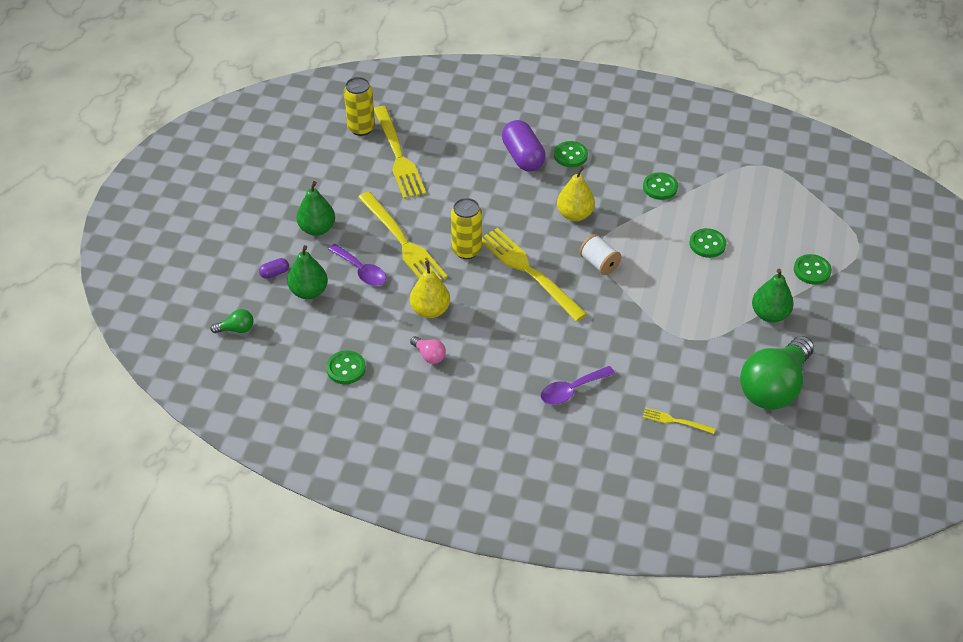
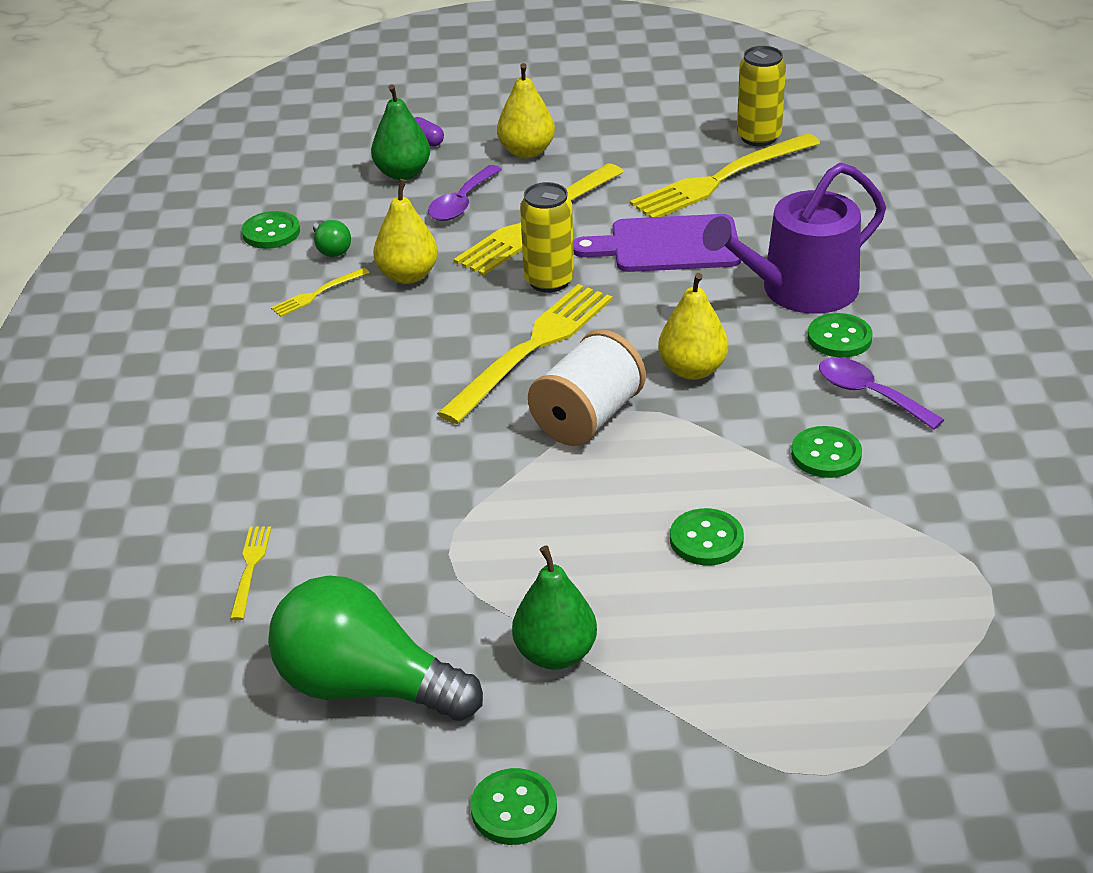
camera: 75 degrees right, 10 degrees down
(236, 329) = (314, 139): green light bulb -> green light bulb (331, 249)
(317, 229) = (526, 151): green pear -> yellow pear
(429, 355) = (317, 293): pink light bulb -> yellow fork
(455, 194) = (668, 245): none -> purple cutting board
(523, 157) = (799, 290): purple capsule -> purple watering can
(571, 390) = (288, 440): purple spoon -> purple spoon (869, 394)
(599, 263) = (587, 418): white spool -> white spool, size x1.57
(812, 270) = (710, 702): green button -> green button (514, 809)

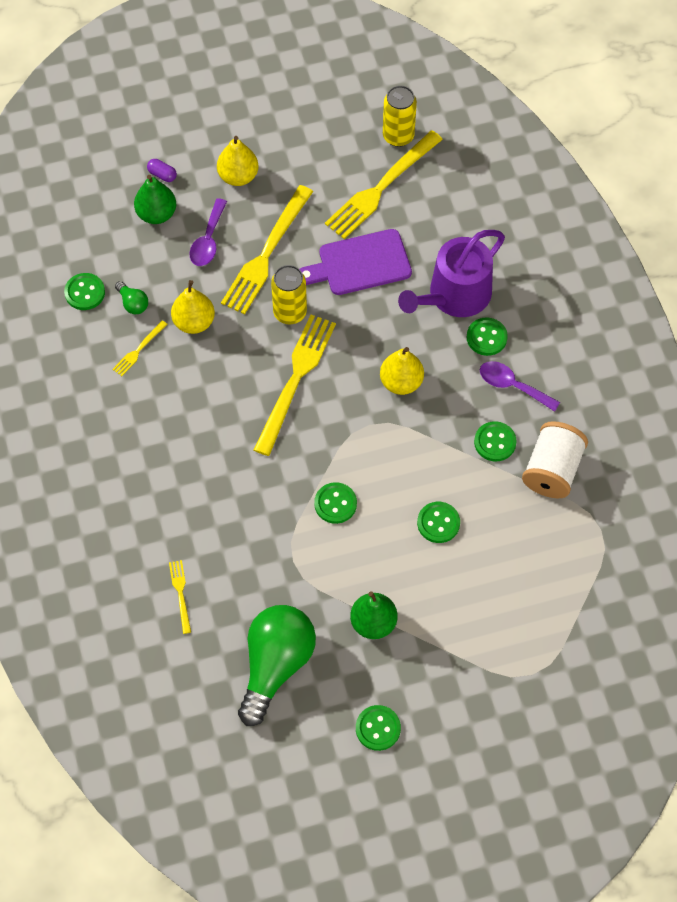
camera: 15 degrees left, 25 degrees up
(365, 686) = (275, 665): green light bulb -> green light bulb turned 105 degrees clockwise
(543, 493) = (335, 504): none -> green button
(587, 418) = (346, 436): white spool -> white spool (552, 470)

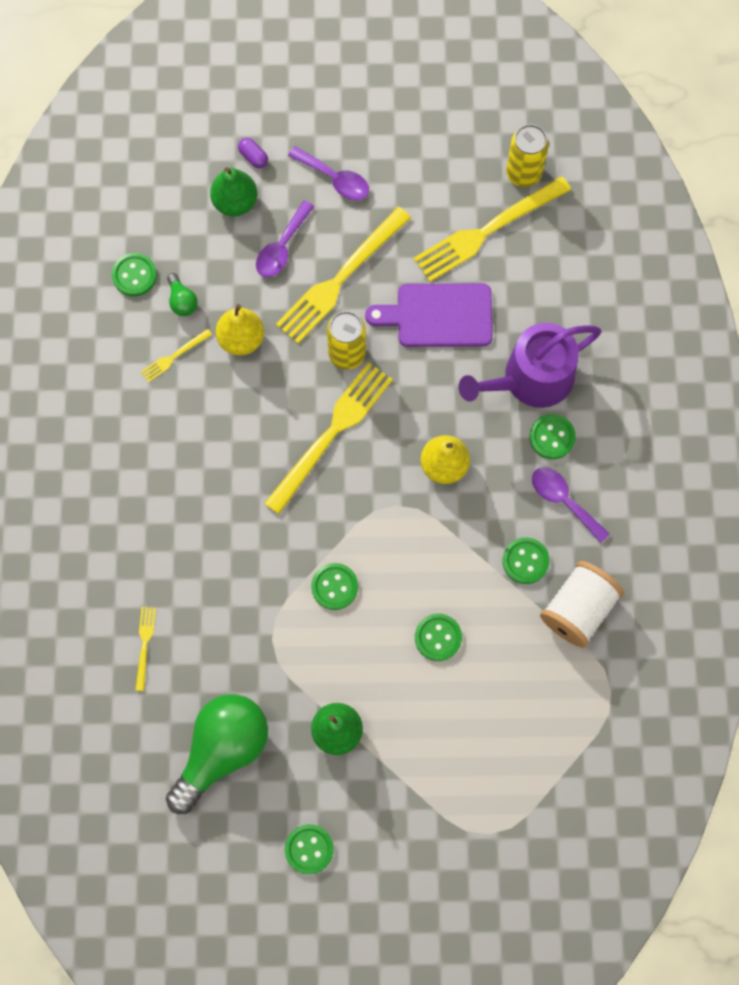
camera: 15 degrees right, 10 degrees up
(238, 176) = (335, 179): yellow pear -> purple spoon

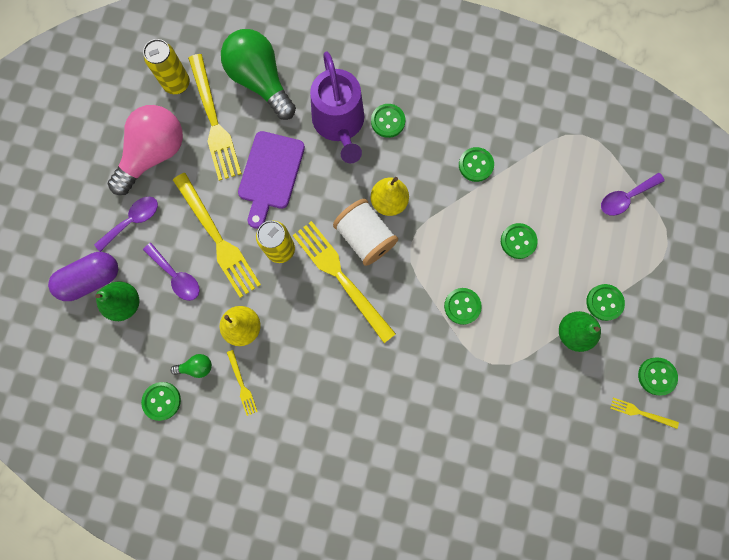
camera: 75 degrees left, 5 degrees up
(145, 645) = (474, 465): yellow fork -> yellow fork (641, 413)
(222, 750) = (570, 424): green light bulb -> green light bulb (261, 82)
(253, 157) = (92, 279): purple capsule -> purple capsule, size x2.21
(387, 764) = (604, 302): none -> green button
(424, 176) = (154, 155): none -> pink light bulb
(563, 500) = (437, 127): purple spoon -> purple spoon (625, 198)
(578, 609) = (519, 139): white spool -> white spool (365, 237)

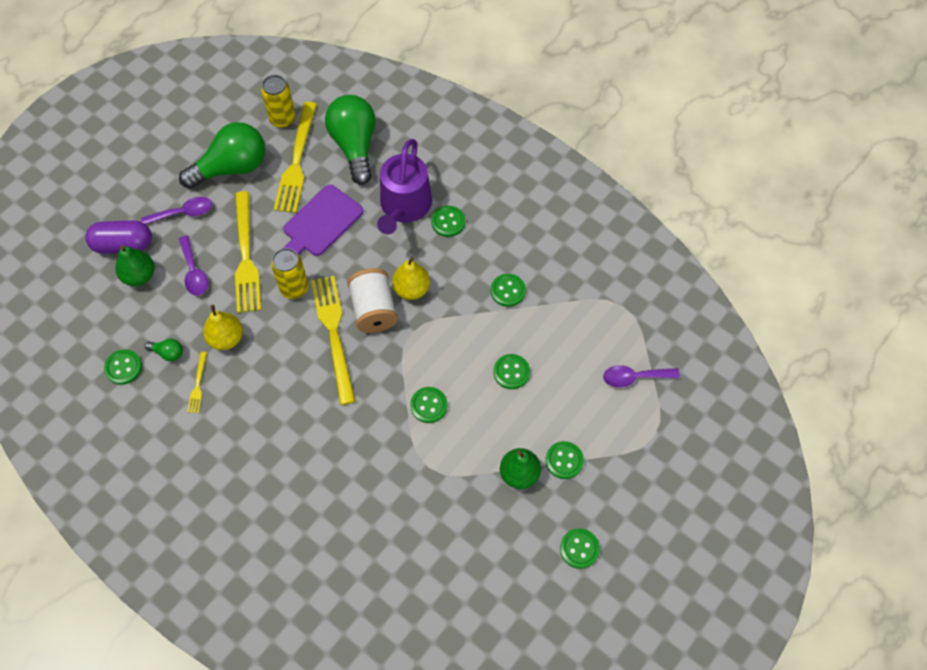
camera: 25 degrees right, 15 degrees down
(154, 155) = (232, 168): pink light bulb -> green light bulb
(641, 413) = (546, 575): yellow fork -> none

